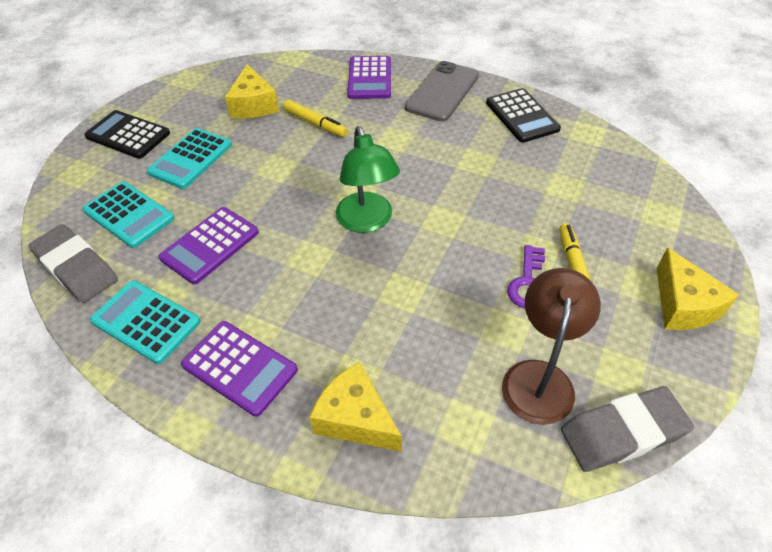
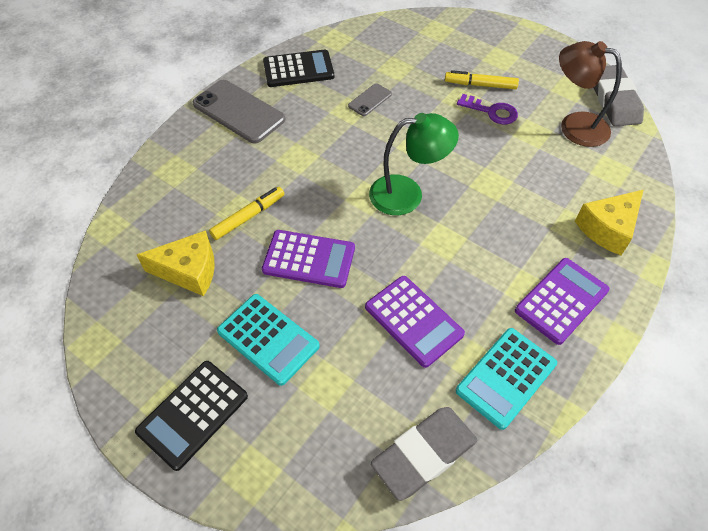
camera: 80 degrees left, 5 degrees up
(129, 215) = (349, 403): turquoise calculator -> none
(370, 78) = (188, 162): purple calculator -> purple calculator (309, 259)
(499, 174) = (370, 100): none -> grey phone
(683, 305) = (519, 46): yellow cheese -> none

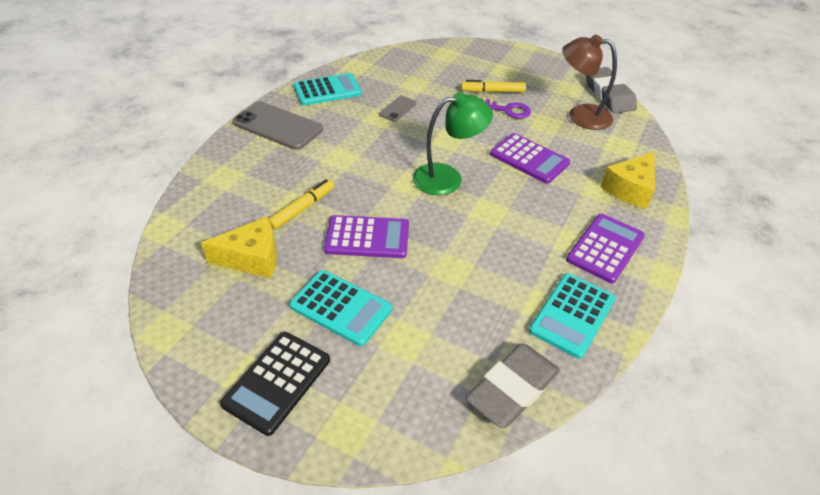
camera: 10 degrees left, 10 degrees down
(298, 69) = (327, 90): black calculator -> turquoise calculator
(413, 320) = (476, 278): purple calculator -> purple calculator (529, 159)

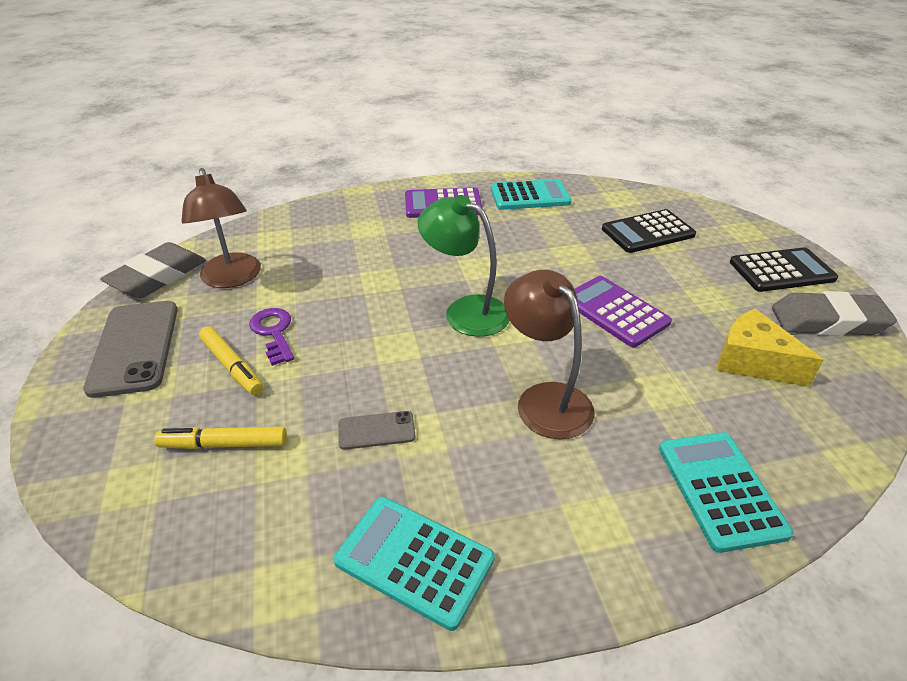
camera: 130 degrees left, 5 degrees down
(278, 126) = (579, 536): grey phone -> grey phone (135, 347)
(302, 208) = (655, 377): yellow marker -> yellow marker (224, 444)
(341, 307) = (693, 281): turquoise calculator -> turquoise calculator (720, 490)
(346, 162) = (545, 399): none -> brown lamp
(427, 345) = (648, 232): none -> black calculator
(512, 389) = (618, 195): grey eraser -> grey eraser (827, 321)
(529, 159) = (364, 278): purple calculator -> none
(630, 189) = (347, 215): yellow cheese -> none

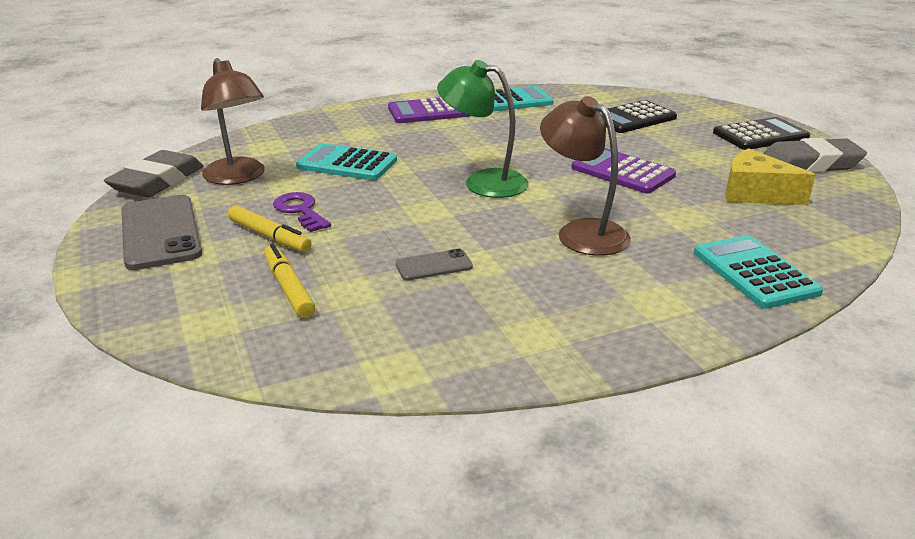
camera: 10 degrees left, 10 degrees down
(224, 444) = (289, 288): yellow marker -> yellow marker turned 75 degrees clockwise
(414, 560) = (506, 341): turquoise calculator -> turquoise calculator (347, 164)

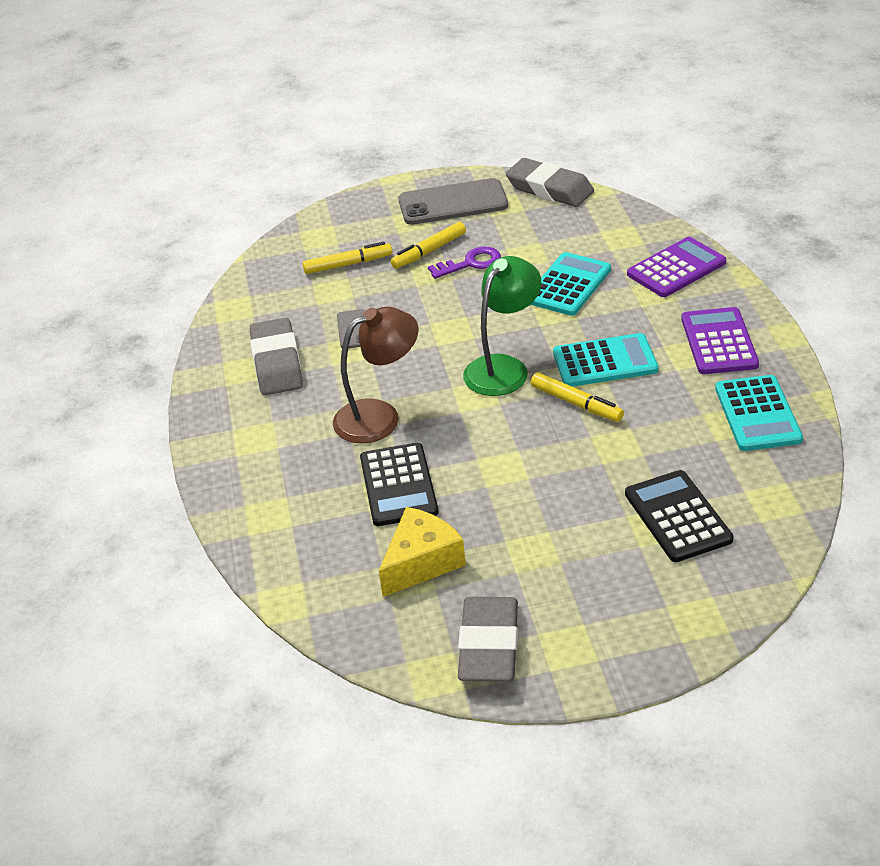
camera: 105 degrees right, 10 degrees up
(238, 177) = (549, 227): brown lamp -> none
(513, 309) = (277, 363): none -> grey eraser
(524, 152) = (576, 404): none -> yellow marker
(622, 172) = (504, 470): purple calculator -> purple calculator (676, 268)
(754, 272) = (271, 507): turquoise calculator -> turquoise calculator (605, 361)
(760, 135) = (596, 632): black calculator -> black calculator (398, 485)

